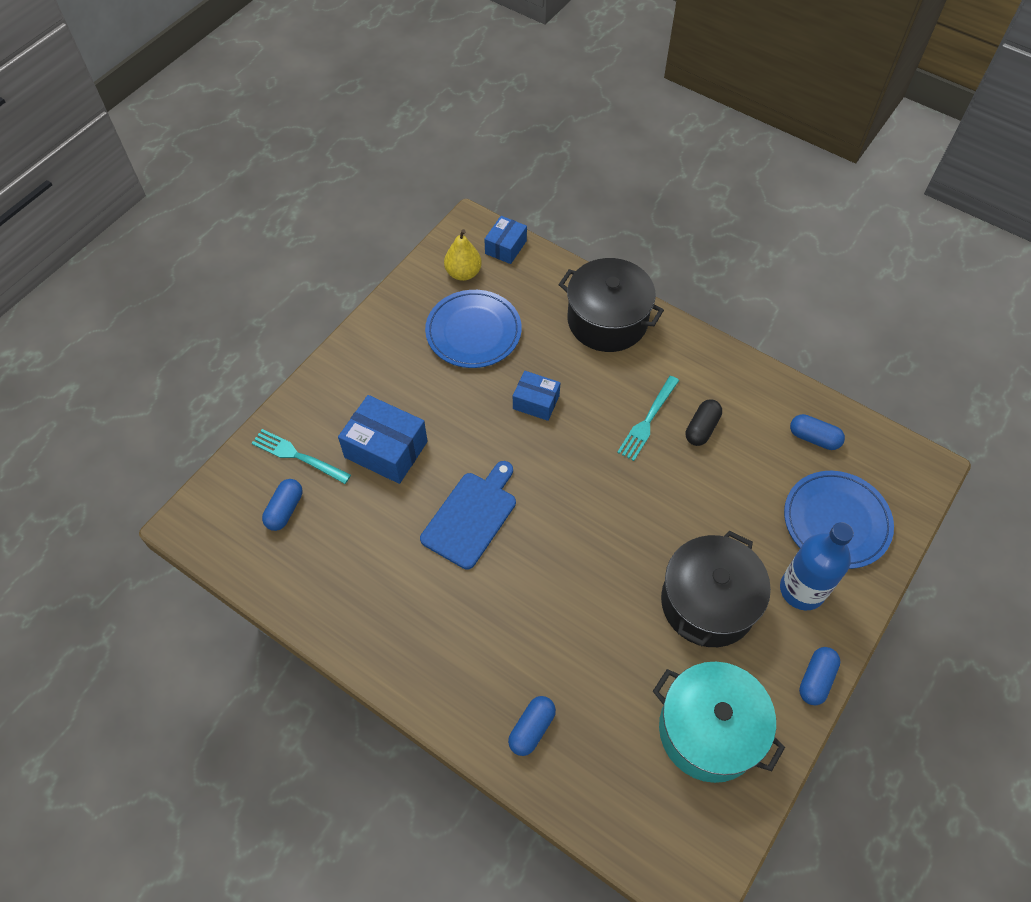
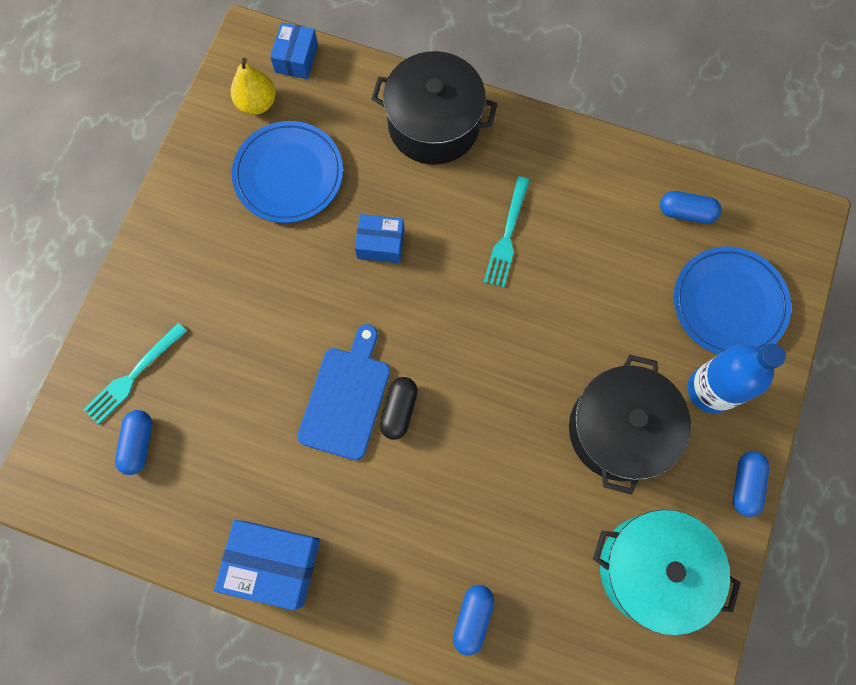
camera: 15 degrees left, 15 degrees up
(297, 456) = (133, 376): turquoise fork -> turquoise fork turned 60 degrees counterclockwise
(386, 449) = (230, 343): blue box -> blue box (274, 563)
(701, 428) = (566, 231): black capsule -> black capsule (399, 410)

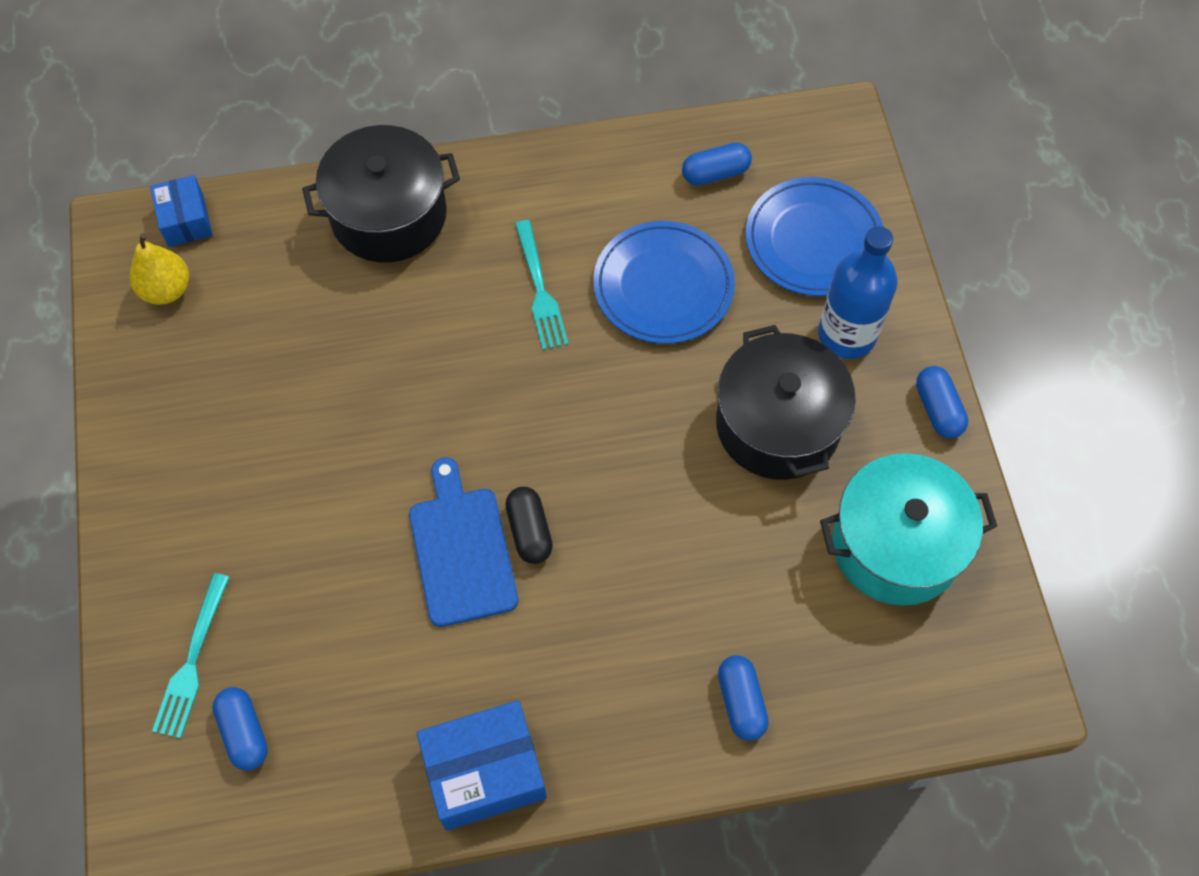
camera: 30 degrees left, 10 degrees down
(288, 174) = (251, 348): blue plate -> blue plate (663, 286)
(380, 244) = (403, 368): blue box -> none

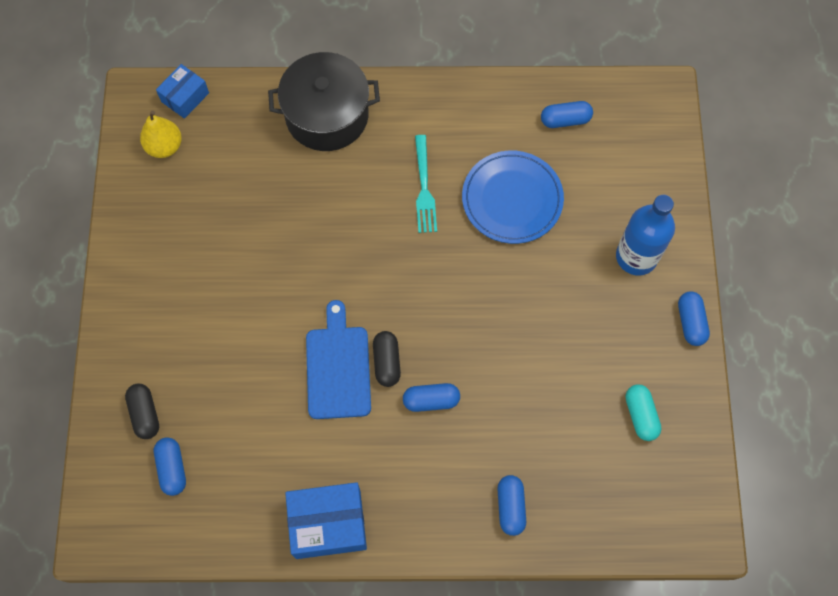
camera: 10 degrees right, 5 degrees up
(186, 220) = (185, 97): blue box -> blue box turned 45 degrees clockwise
(192, 661) = (145, 414): turquoise fork -> black capsule
(601, 573) = (431, 400): none -> blue capsule
(778, 424) = (574, 314): black pot -> none
(813, 240) = (626, 182): blue plate -> none
(896, 545) = (640, 415): turquoise pot -> turquoise capsule

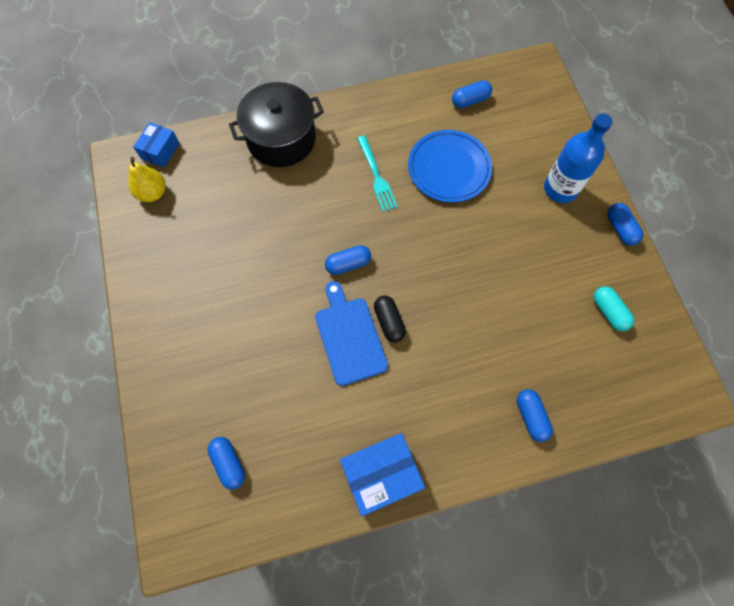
camera: 15 degrees left, 0 degrees up
(145, 414) = (192, 421): black capsule -> none
(431, 400) = (436, 344): blue capsule -> blue capsule (348, 264)

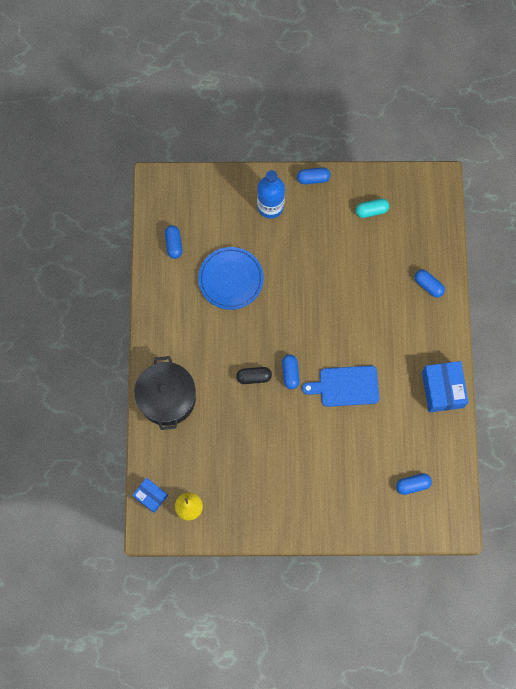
camera: 75 degrees left, 5 degrees up
(377, 176) = (222, 334): turquoise fork -> none
(389, 322) = (341, 357): black capsule -> black capsule (254, 377)
(531, 416) = (428, 285): blue capsule -> blue capsule turned 45 degrees clockwise

